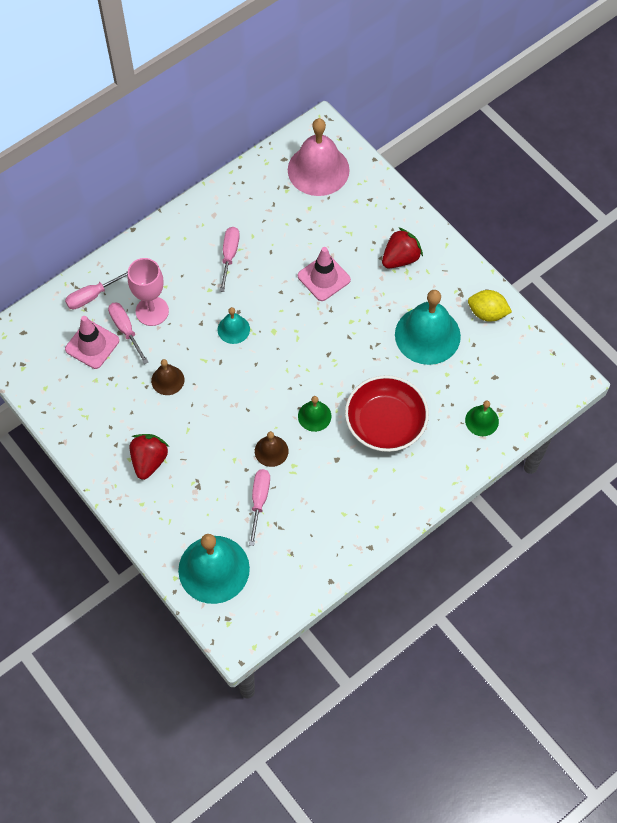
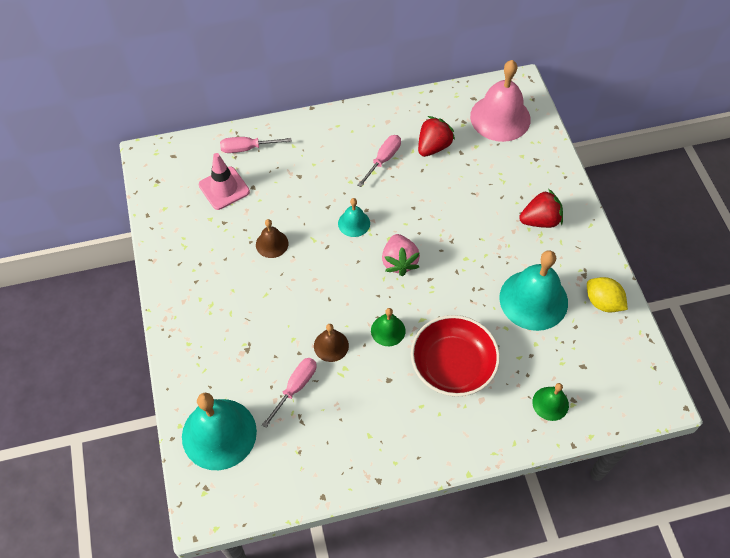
camera: 25 degrees right, 5 degrees down
(126, 330) = (259, 187): pink screwdriver -> none
(149, 461) = (216, 308): red strawberry -> red strawberry (433, 147)
(152, 311) = (290, 180): pink goblet -> none
(293, 349) = (399, 262): none -> pink strawberry
(324, 278) = (459, 210): pink traffic cone -> none

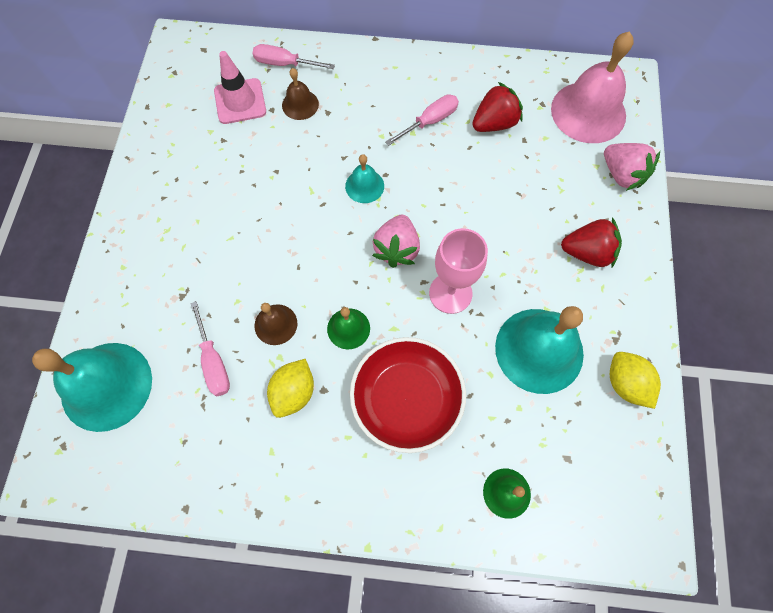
camera: 20 degrees right, 10 degrees up
(272, 244) = (263, 181): brown bell -> brown bell (300, 104)
(295, 388) = (214, 361): pink screwdriver -> pink screwdriver turned 105 degrees clockwise
(367, 389) = (294, 392): none -> yellow lemon
(453, 281) = (450, 293): none -> pink goblet
(543, 157) = (622, 175): none -> pink strawberry

